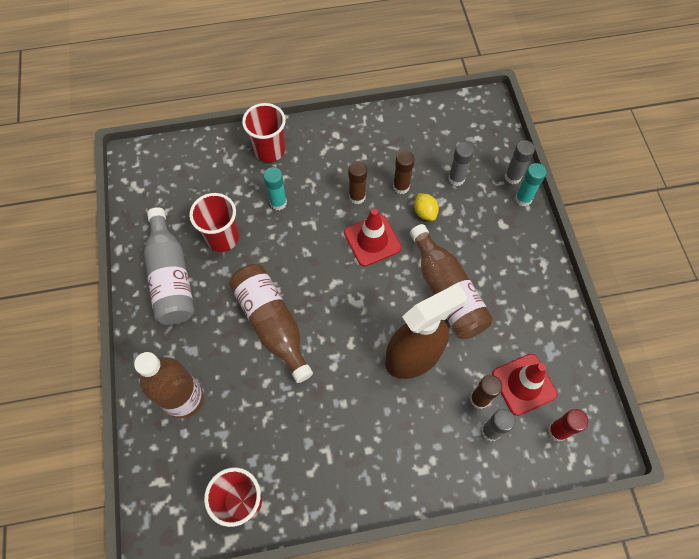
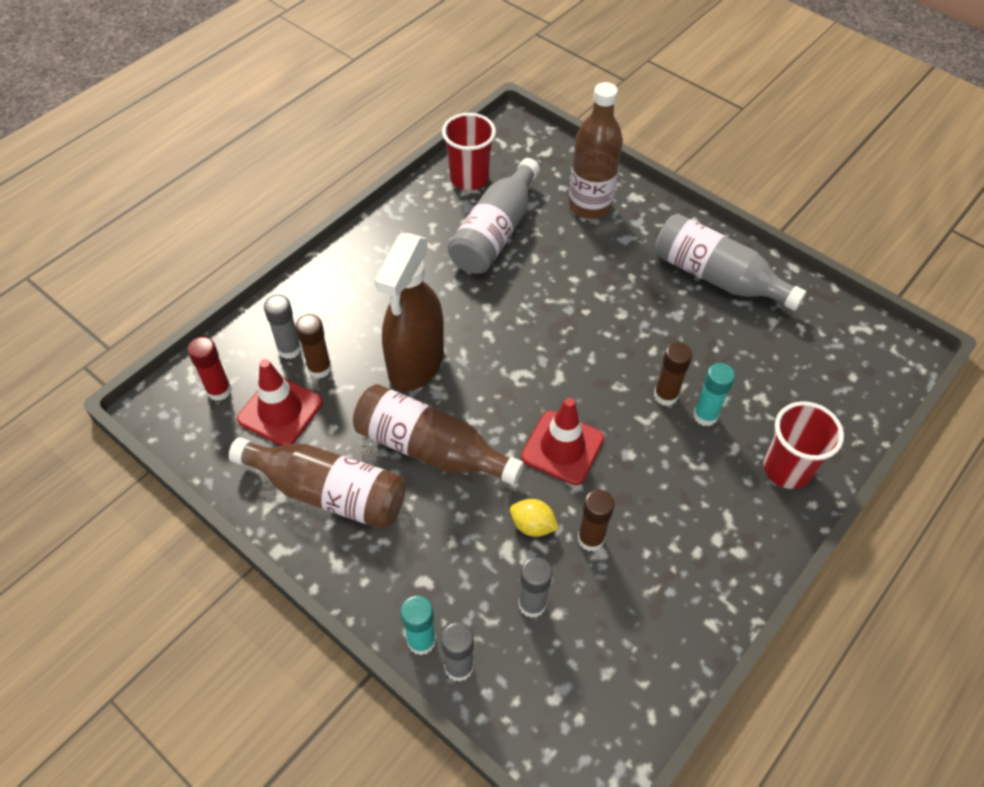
camera: 140 degrees right, 10 degrees down
(222, 238) = (715, 341): red cup -> none
(272, 324) = (579, 302): brown bottle -> brown bottle (328, 492)
(272, 427) = (495, 232): none -> grey bottle
(357, 197) = (629, 486): brown glue stick -> brown glue stick (665, 395)

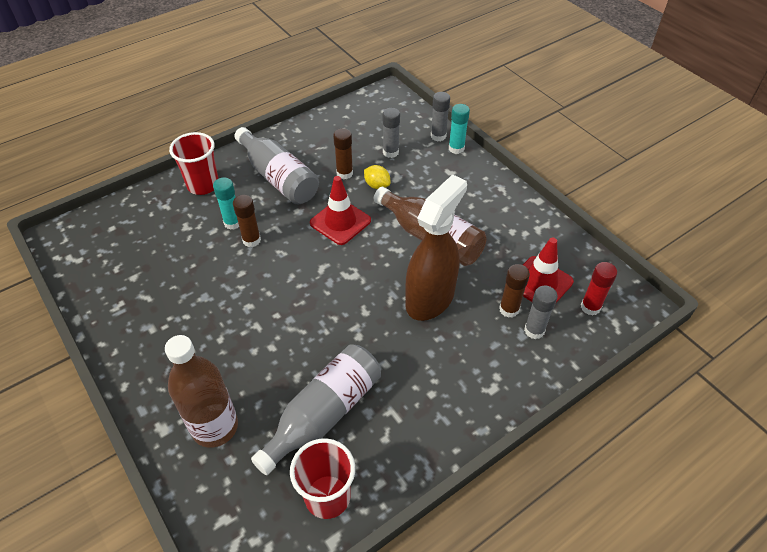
camera: 165 degrees left, 5 degrees down
(328, 492) = (505, 225): brown bottle -> none
(717, 277) = (148, 322): grey bottle -> grey bottle (278, 177)

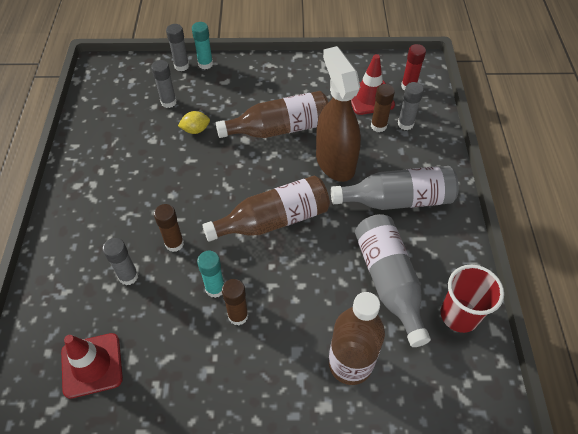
camera: 55 degrees left, 5 degrees up
(202, 232) = (128, 276): none -> grey glue stick
(203, 185) = (69, 248): red cup -> none
(233, 223) = (140, 248): turquoise glue stick -> turquoise glue stick (215, 288)
(278, 177) = (119, 188): grey bottle -> grey bottle (397, 200)
(325, 290) = (273, 220): none -> brown bottle
(340, 222) = (212, 173): red traffic cone -> red traffic cone (92, 365)
(344, 173) = (161, 142): brown glue stick -> brown glue stick (238, 316)

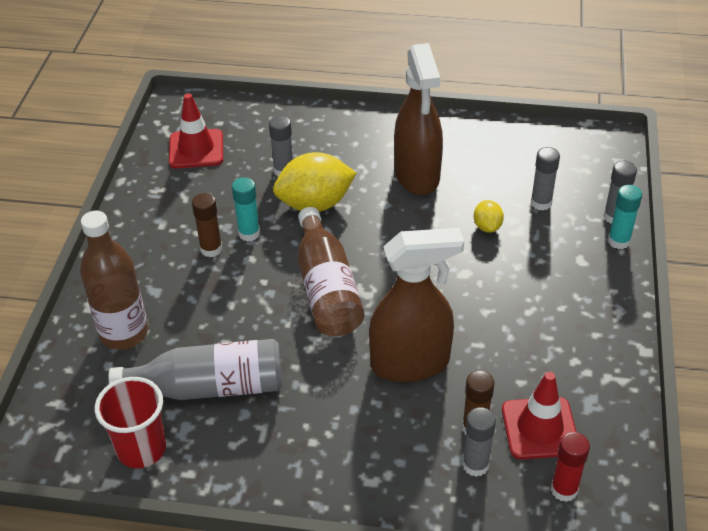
camera: 100 degrees right, 10 degrees down
(137, 176) = (417, 175): none -> brown spray bottle
(174, 243) = (315, 204): brown glue stick -> yellow lemon
(279, 129) = (480, 310): brown bottle -> none
(397, 200) = (330, 422): grey bottle -> none

